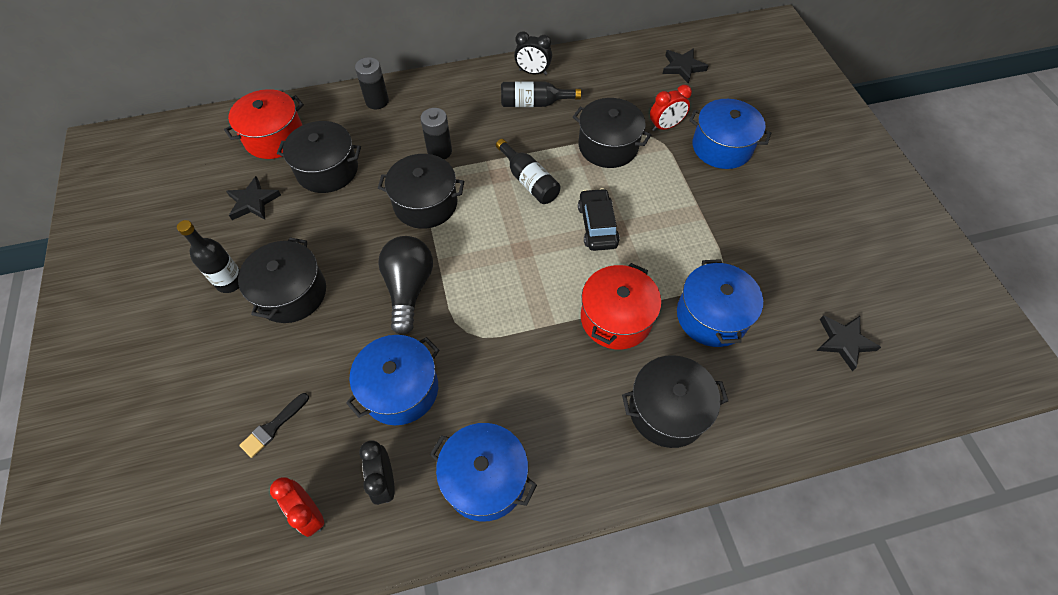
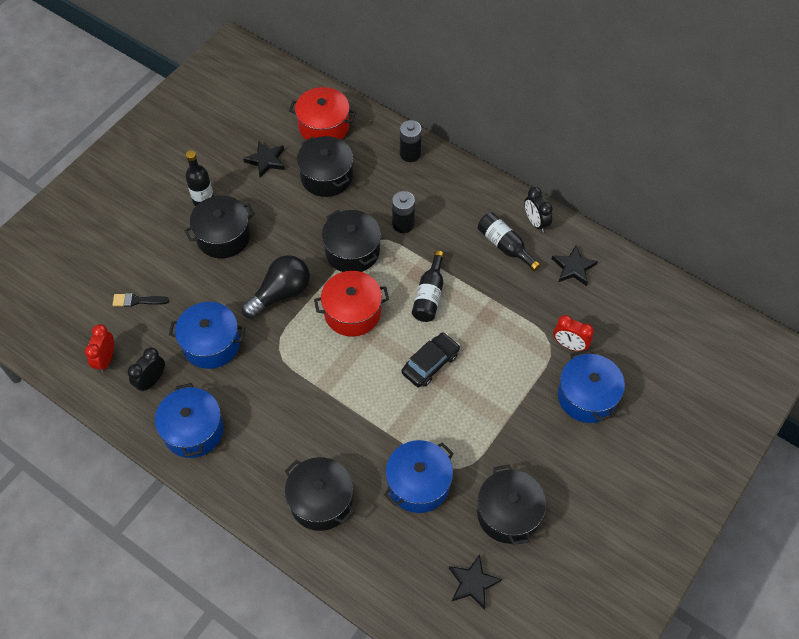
camera: 50 degrees right, 0 degrees up
(608, 146) = (511, 321): black pot -> black pot (508, 513)
(616, 318) = (364, 426): red pot -> red pot (352, 312)
(682, 67) = (649, 316): black star -> black star (573, 267)

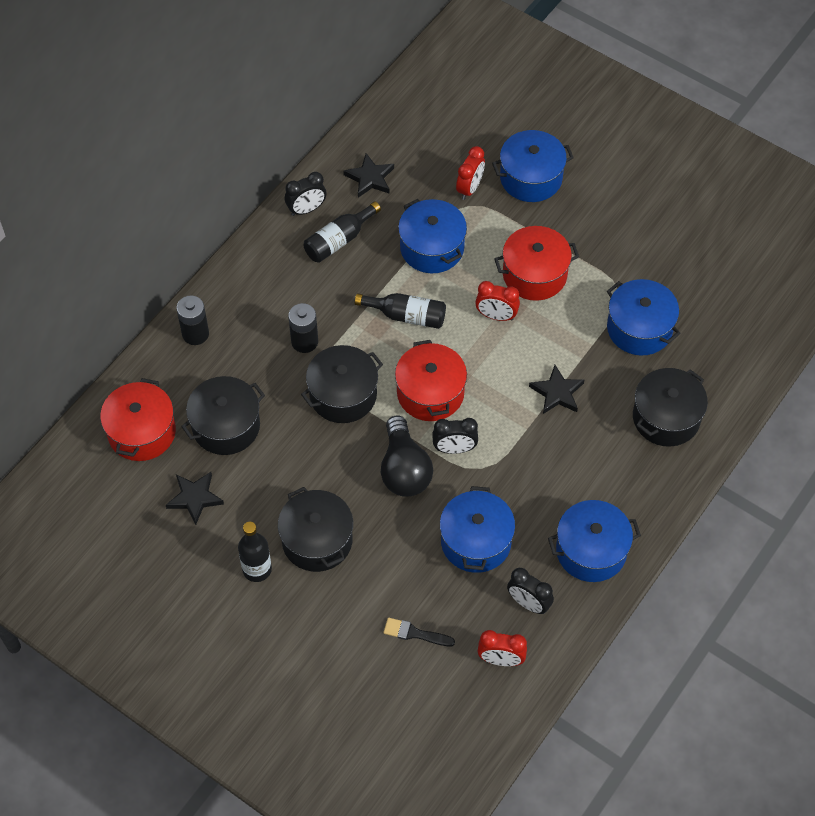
camera: 90 degrees left, 0 degrees up
(137, 301) = (414, 633): black brush -> black brush turned 105 degrees clockwise
(281, 294) = (404, 469): black light bulb -> black light bulb turned 150 degrees counterclockwise
(298, 329) = (454, 449): none -> black clock
(430, 364) = (496, 316): black car -> red clock
(473, 583) = (739, 283): black star -> black star (557, 392)
(476, 396) = (534, 274): none -> red pot
(501, 314) = (432, 248): none -> blue pot
(508, 513) = (665, 251): black pot -> none

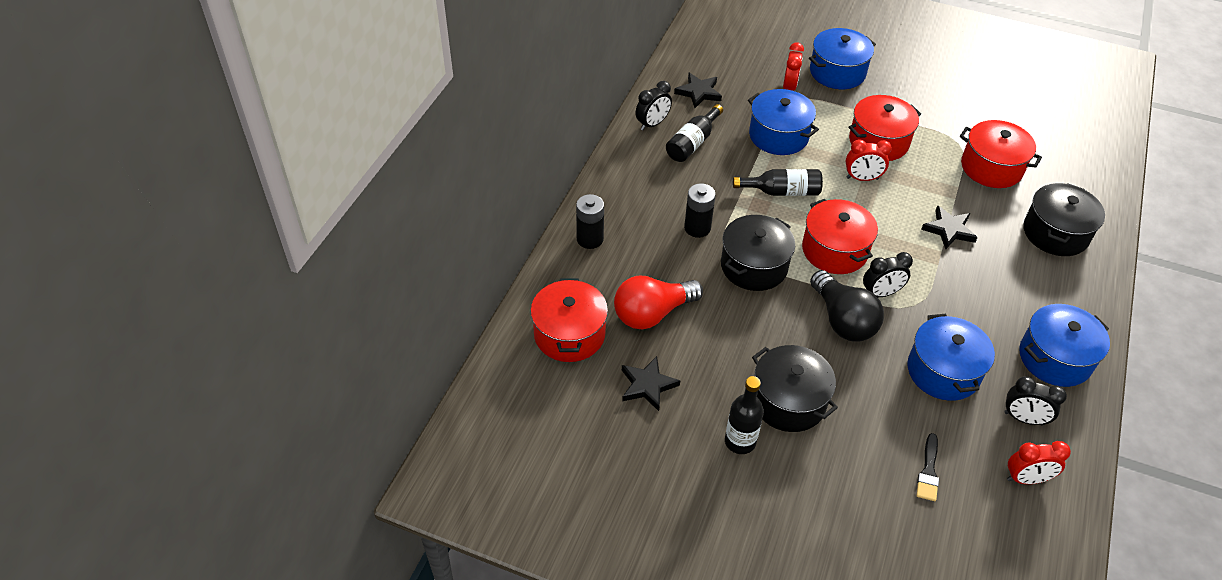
camera: 15 degrees left, 10 degrees down
(226, 426) = (652, 313): black pot -> red light bulb
(414, 633) = (928, 471): black brush -> black brush turned 75 degrees counterclockwise
(639, 328) = (991, 167): blue pot -> red pot

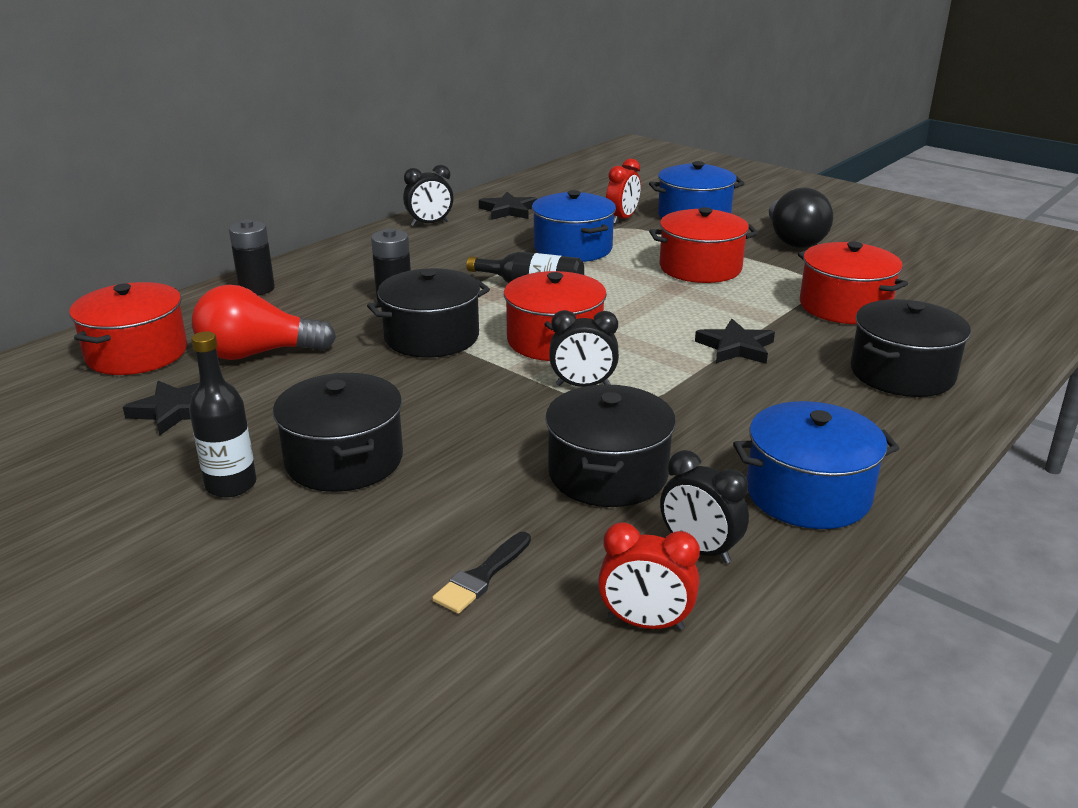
camera: 20 degrees right, 20 degrees down
(692, 143) = (461, 241): black bottle -> none
(842, 320) = (503, 400): black light bulb -> black light bulb (793, 240)
(862, 178) = (650, 291): red clock -> none
(943, 371) = (608, 474): blue pot -> black pot

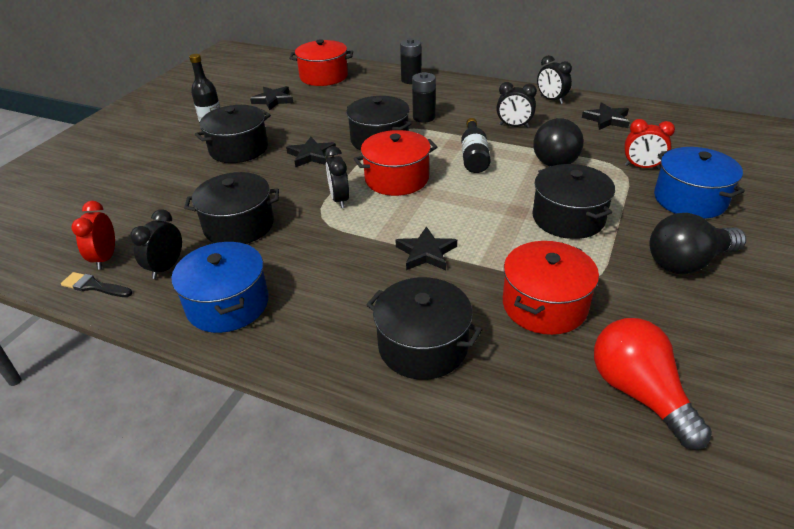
camera: 75 degrees right, 10 degrees up
(257, 354) = (336, 101): red light bulb -> red light bulb (639, 393)
(431, 394) = (311, 155): none -> black star
(477, 254) = (514, 126): none -> black clock
(482, 576) = (144, 206): black brush -> black brush (94, 286)
(573, 248) = (556, 157): blue pot -> black light bulb
(700, 268) = (568, 218): red pot -> black pot

